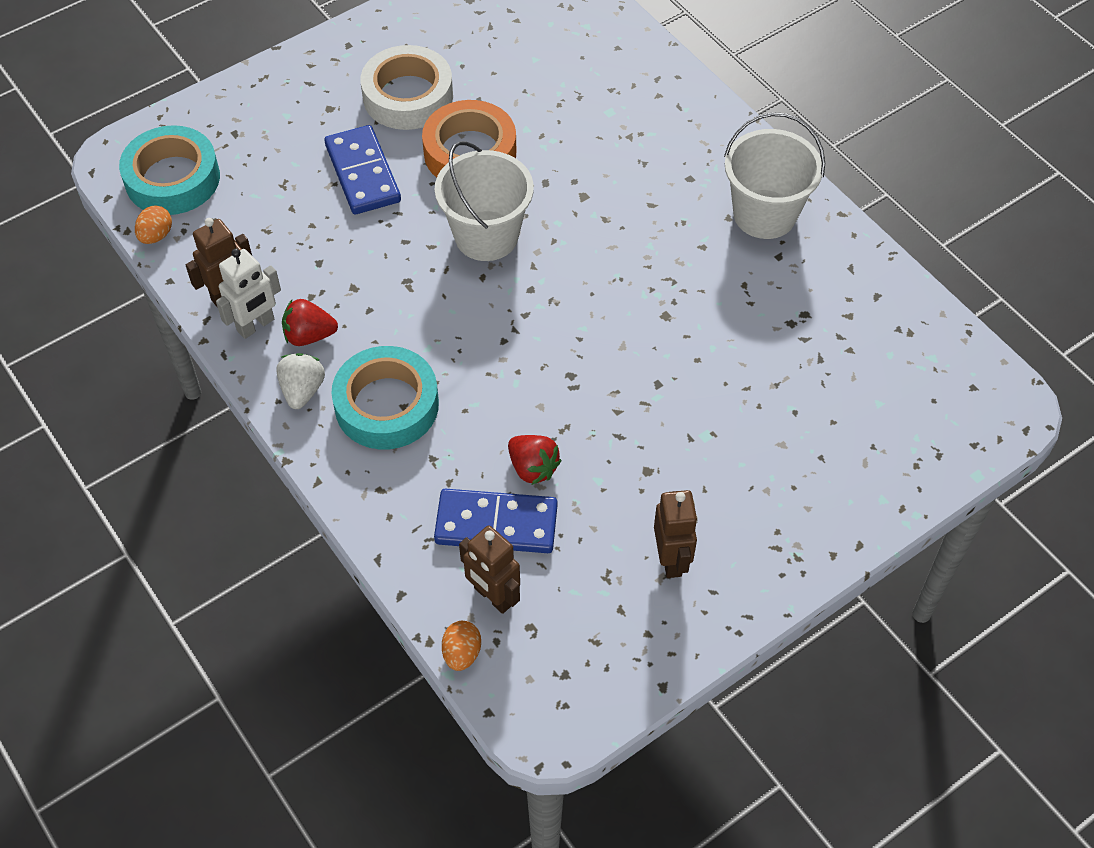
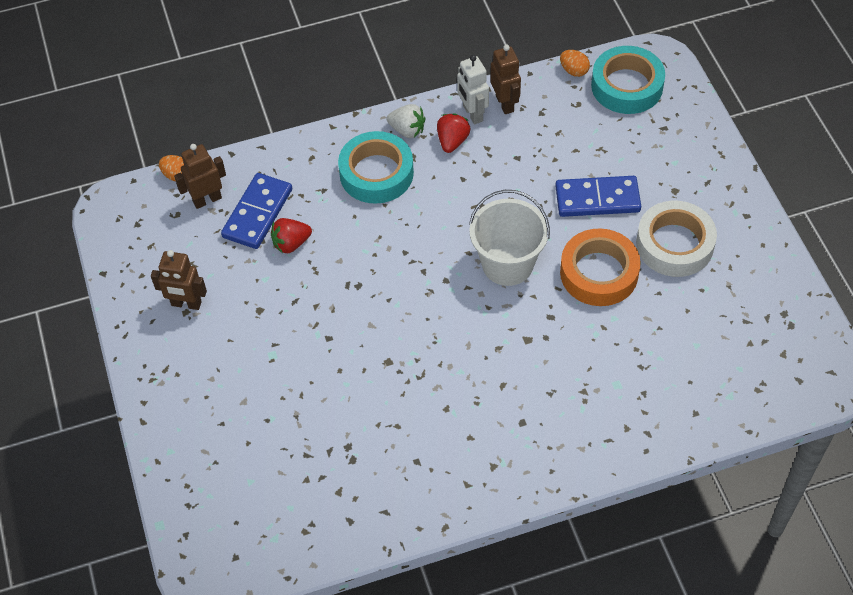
camera: 110 degrees right, 0 degrees up
(764, 214) = (464, 466): white bucket -> none

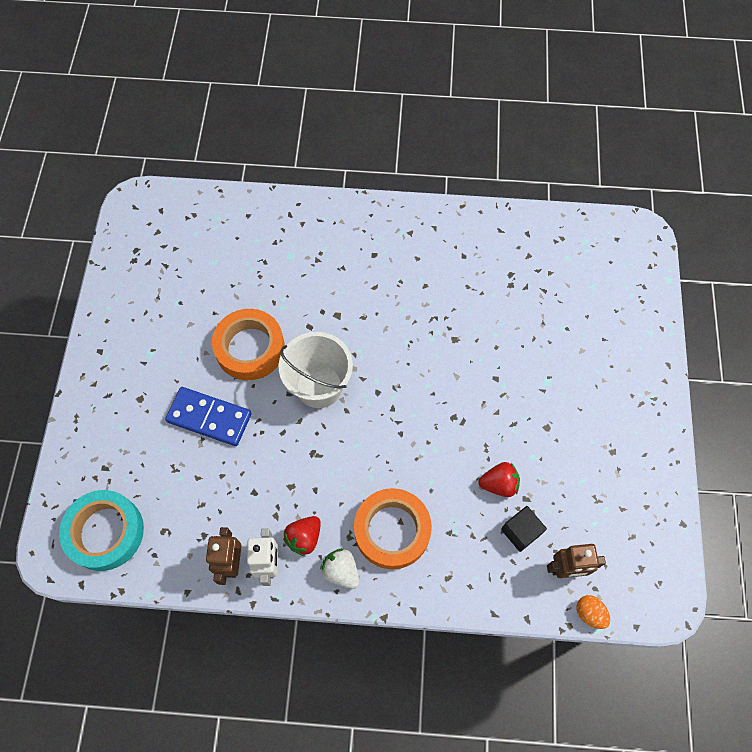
camera: 160 degrees left, 10 degrees up
(186, 304) = (610, 459): brown robot -> none
(257, 213) = (520, 531): blue domino -> black cube
(376, 173) = (392, 530): turquoise tape -> orange tape
(574, 71) = (143, 575): orange egg -> none
(674, 244) = (174, 349): white tape -> none

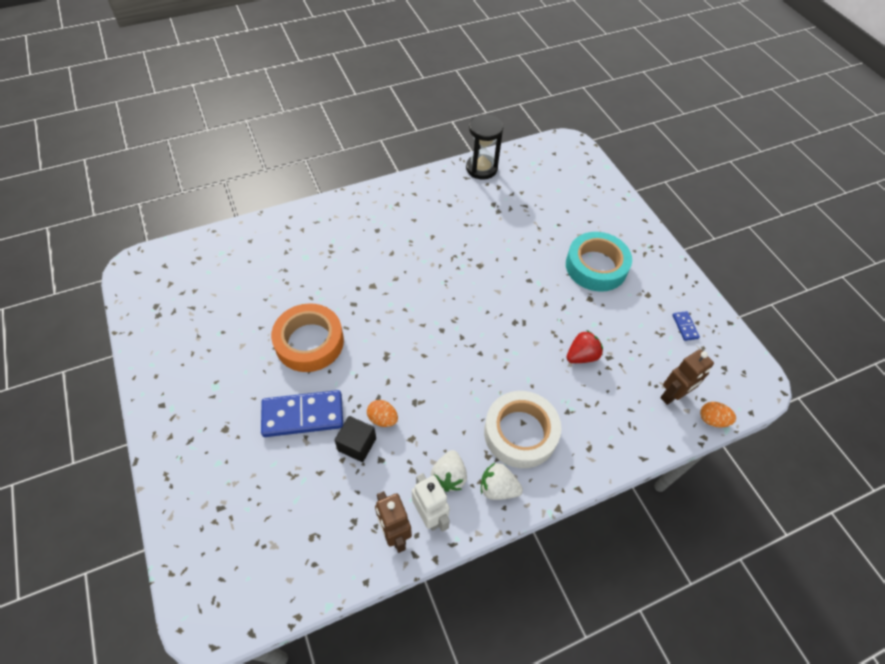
camera: 30 degrees left, 10 degrees down
(105, 532) = (251, 568): turquoise tape -> turquoise tape (596, 266)
(276, 455) = (383, 419): none -> orange egg
(304, 538) = (449, 476): red strawberry -> white strawberry
(319, 386) = (389, 346): white bucket -> none
(392, 530) = (520, 433): orange tape -> white tape
(520, 531) = (621, 384): black cube -> black cube (357, 444)
(523, 226) = (481, 168): none -> black hourglass
(629, 505) = (685, 327): none -> blue domino

